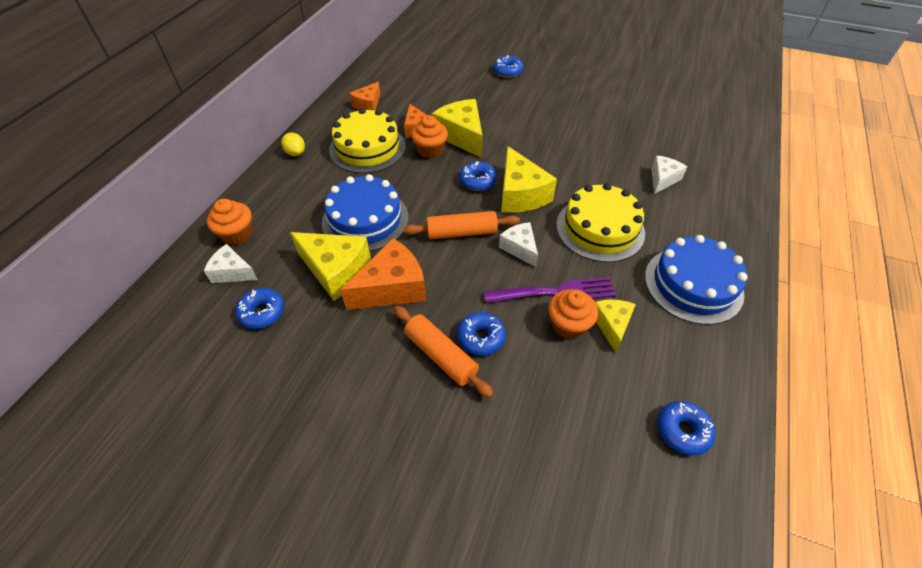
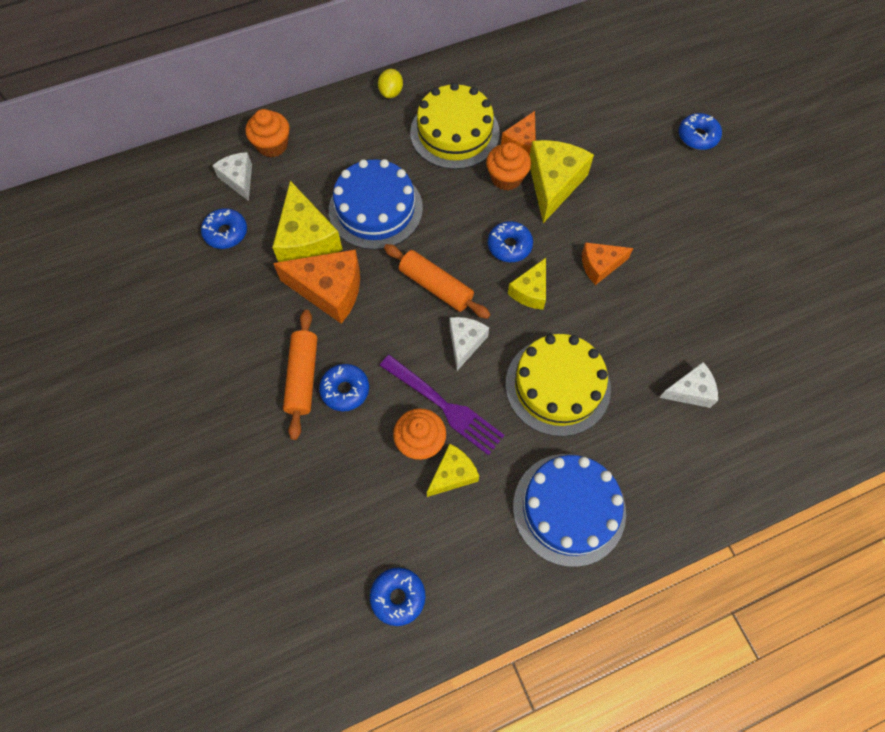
camera: 45 degrees right, 15 degrees up
(368, 105) = (508, 80): orange cheese -> orange cheese (600, 266)
(520, 194) = (530, 291): yellow cheese -> yellow cheese, size x0.59

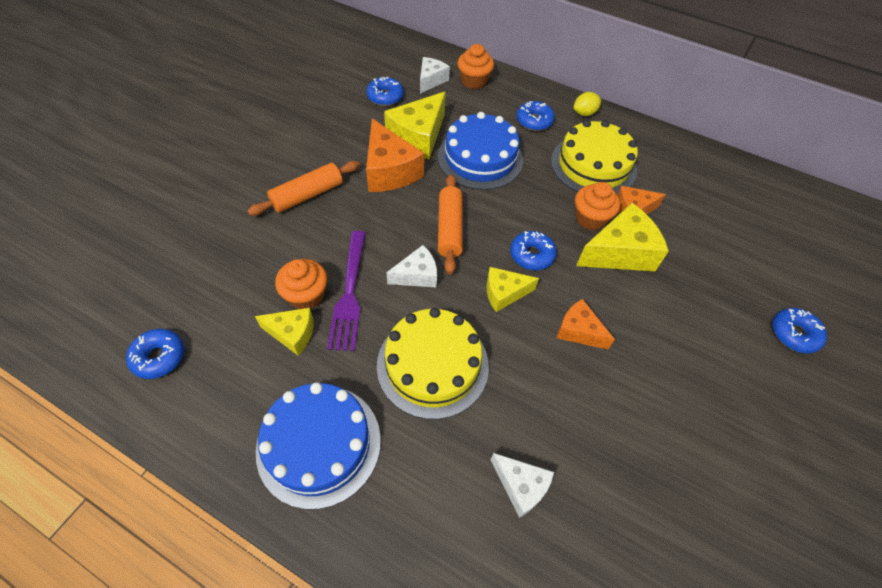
camera: 50 degrees right, 10 degrees down
(345, 390) = (315, 224): blue donut -> blue donut (534, 121)

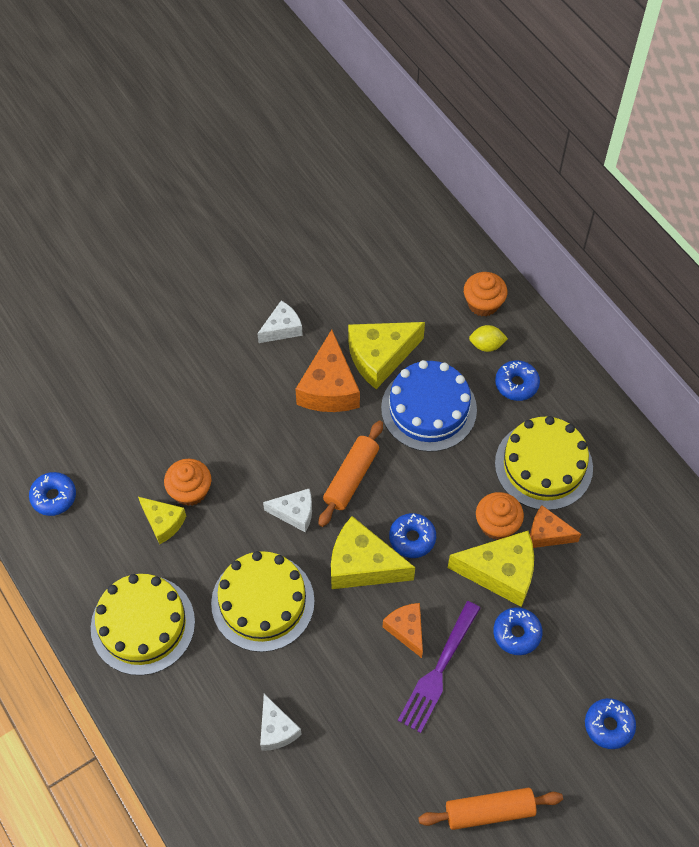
camera: 30 degrees right, 5 degrees up
(307, 195) = (238, 385): orange rolling pin -> orange rolling pin (489, 811)
(319, 444) = (143, 624): blue cake -> yellow cake
(349, 293) = (227, 505): purple fork -> purple fork (438, 670)
(385, 97) = (373, 290): blue donut -> blue donut (516, 633)
(431, 80) = (435, 285): white cheese -> white cheese (282, 328)
(504, 293) = (362, 565): yellow cheese -> yellow cheese, size x1.68
(584, 113) = (581, 395): yellow lemon -> yellow lemon (486, 345)

